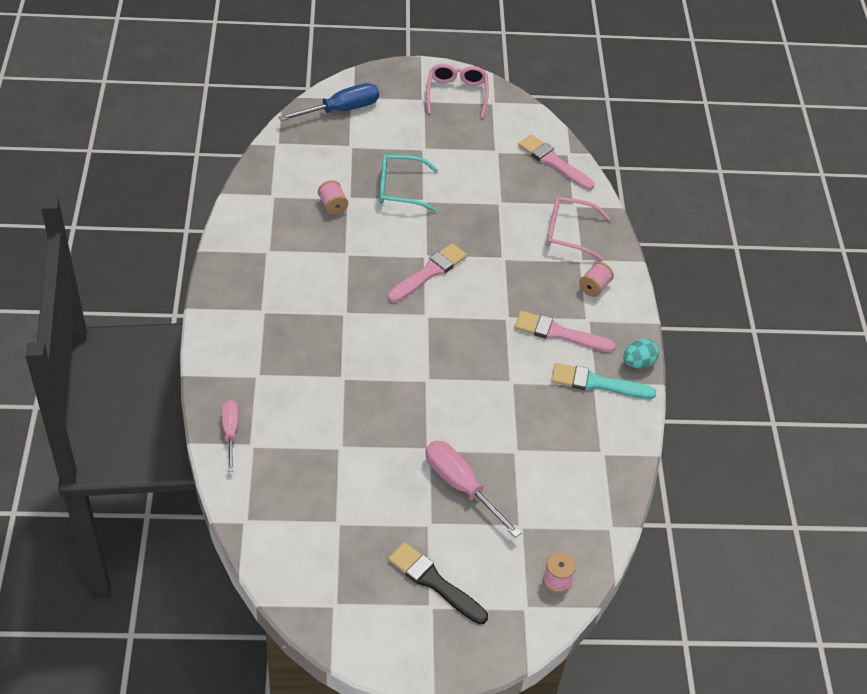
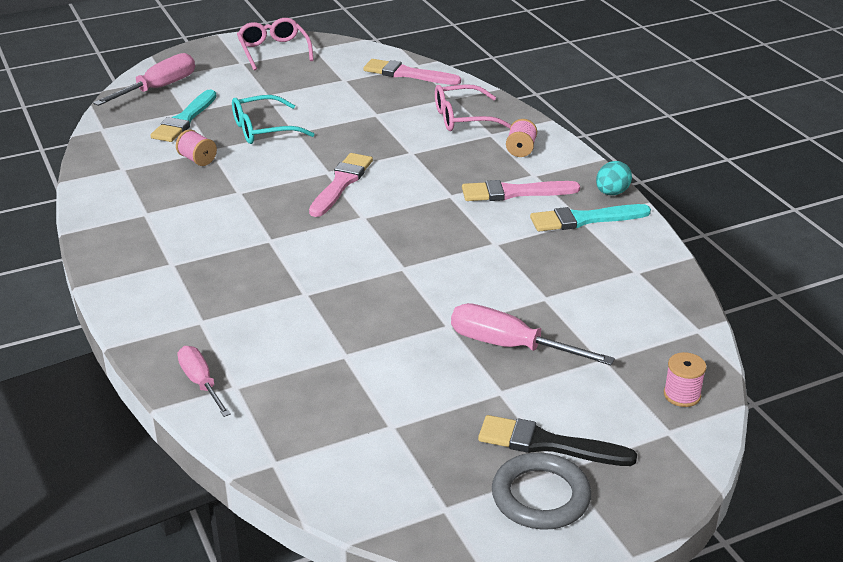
camera: 20 degrees left, 15 degrees down
(341, 110) = (158, 88): blue screwdriver -> pink screwdriver
(344, 155) = (184, 120): none -> turquoise brush
(402, 622) = (540, 496): none -> grey ring

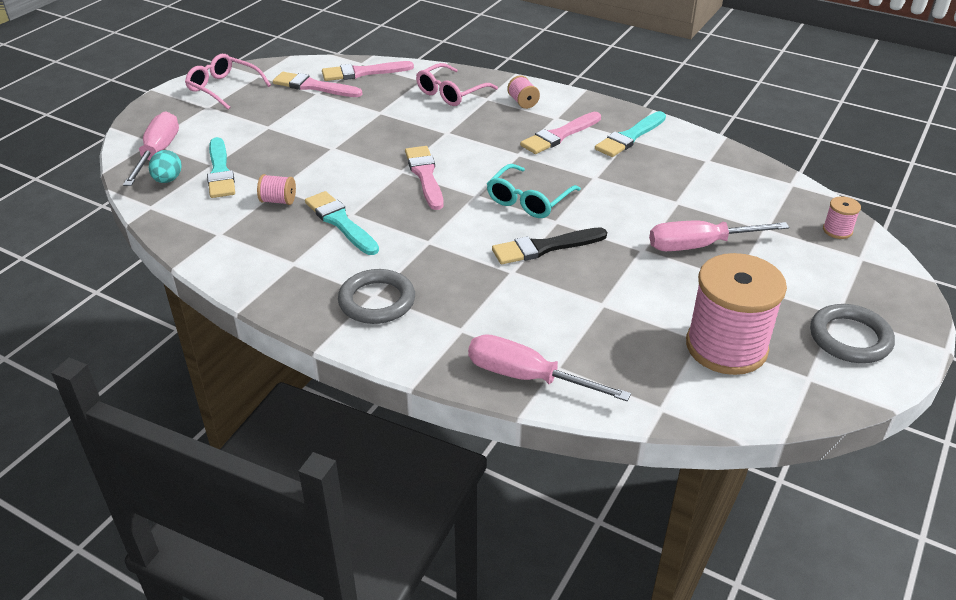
camera: 35 degrees left, 5 degrees up
(167, 270) = (377, 301): none -> grey ring
(201, 383) = (527, 377): pink screwdriver -> pink screwdriver, size x1.55
(222, 195) = (340, 222): none -> turquoise brush
(263, 129) = (303, 156): turquoise glasses -> turquoise glasses (529, 200)
(348, 73) = (314, 86): none -> pink brush
(405, 443) = (726, 347): none -> pink spool
(548, 444) = (808, 301): black brush -> black brush (544, 247)
(611, 193) = (622, 111): turquoise egg -> turquoise egg (168, 180)

